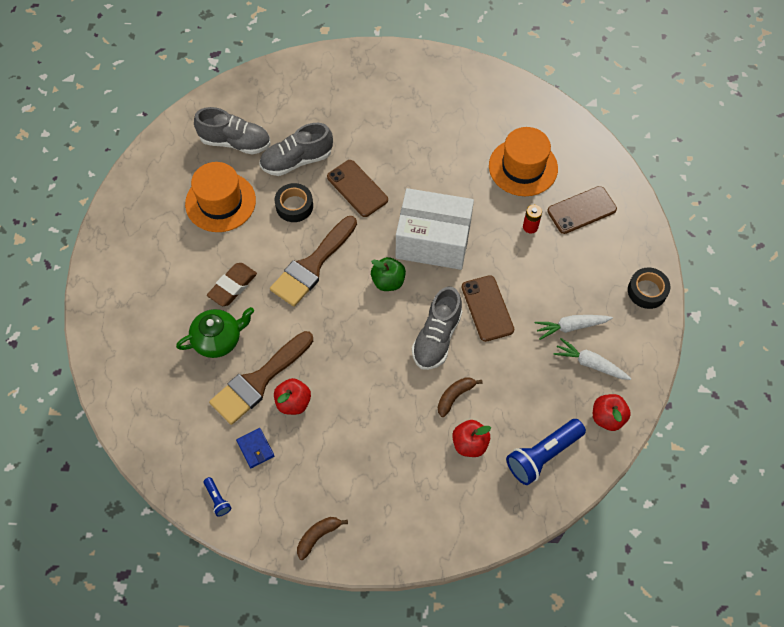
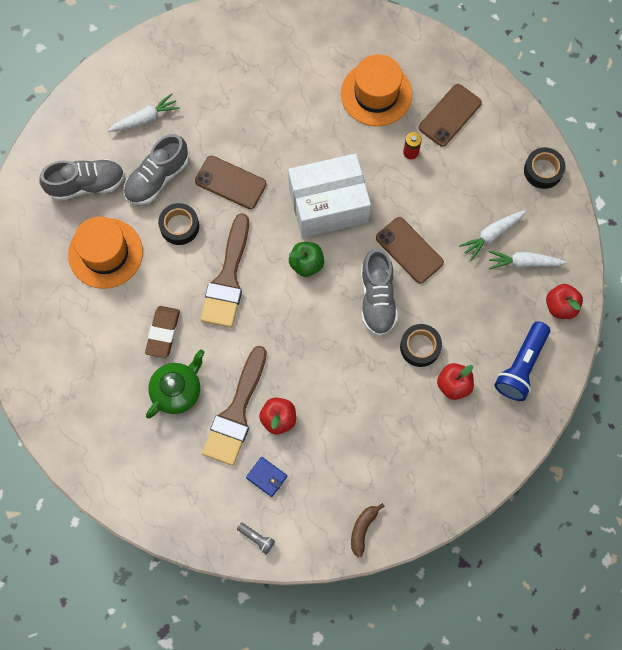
camera: 25 degrees left, 10 degrees up
(217, 499) = (257, 538): blue flashlight -> grey flashlight
(312, 110) = (145, 119): none -> white carrot
(455, 396) = (420, 347): brown banana -> black tape

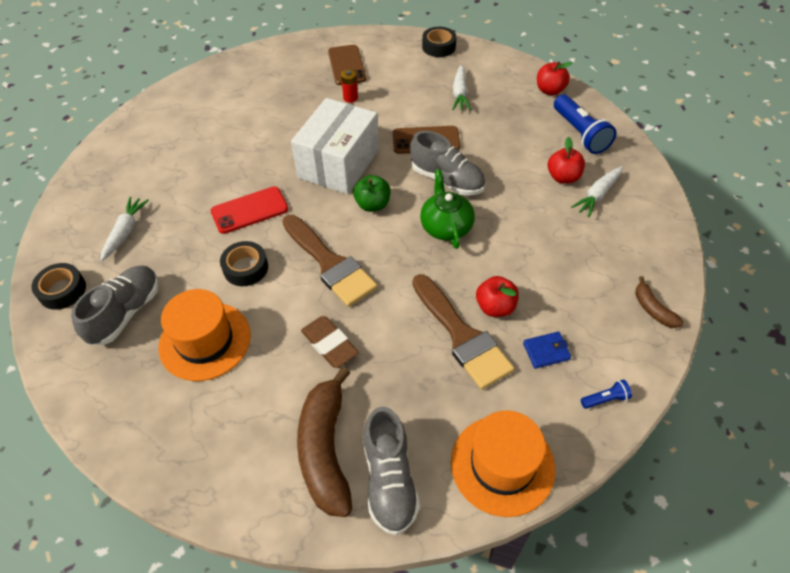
camera: 50 degrees left, 20 degrees down
(90, 390) = (325, 449): none -> brown banana
(157, 178) = (185, 256): grey shoe -> grey shoe (389, 480)
(177, 390) = (397, 370): green teapot -> green teapot (446, 226)
(230, 182) = (249, 210): brown phone -> red phone
(257, 538) = (605, 399): grey flashlight -> blue flashlight
(376, 94) = (285, 90): orange hat -> orange hat (502, 465)
(420, 347) = (512, 178): black tape -> black tape (62, 290)
(524, 262) = (498, 90): white carrot -> white carrot (597, 195)

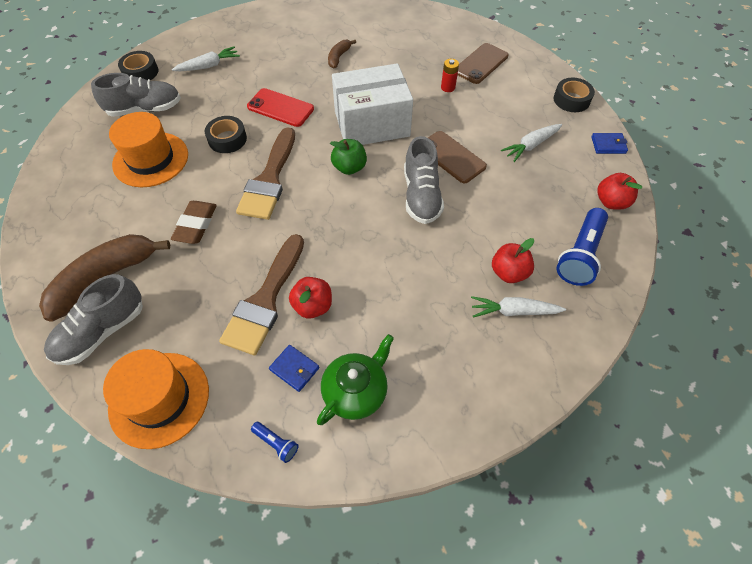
camera: 50 degrees right, 5 degrees up
(446, 226) = (370, 224): green teapot -> green teapot (356, 391)
(499, 58) = (608, 145): none -> blue wallet
(652, 309) = (412, 431): brown banana -> brown banana (339, 57)

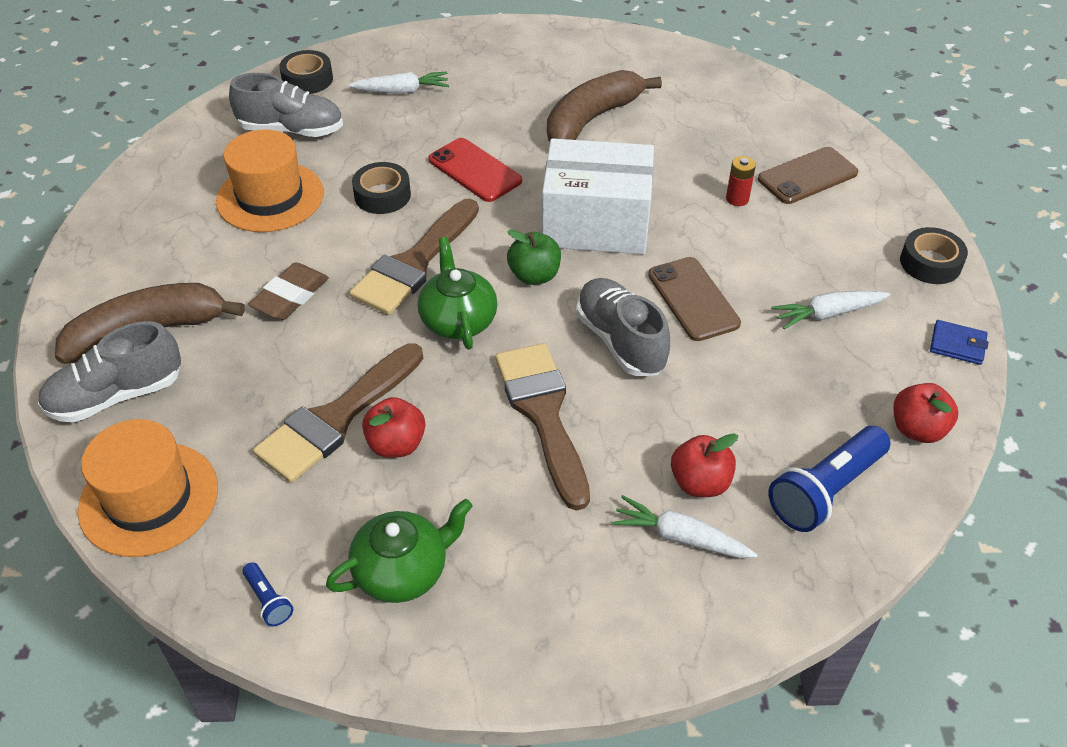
camera: 20 degrees right, 10 degrees down
(294, 369) = (334, 516): blue wallet -> none
(315, 210) = (458, 320): none -> green teapot
(339, 57) = (592, 119): brown banana -> brown banana, size x2.07
(396, 257) = (543, 414): none -> brown brush
(421, 195) = (620, 341): grey shoe -> grey shoe turned 135 degrees clockwise

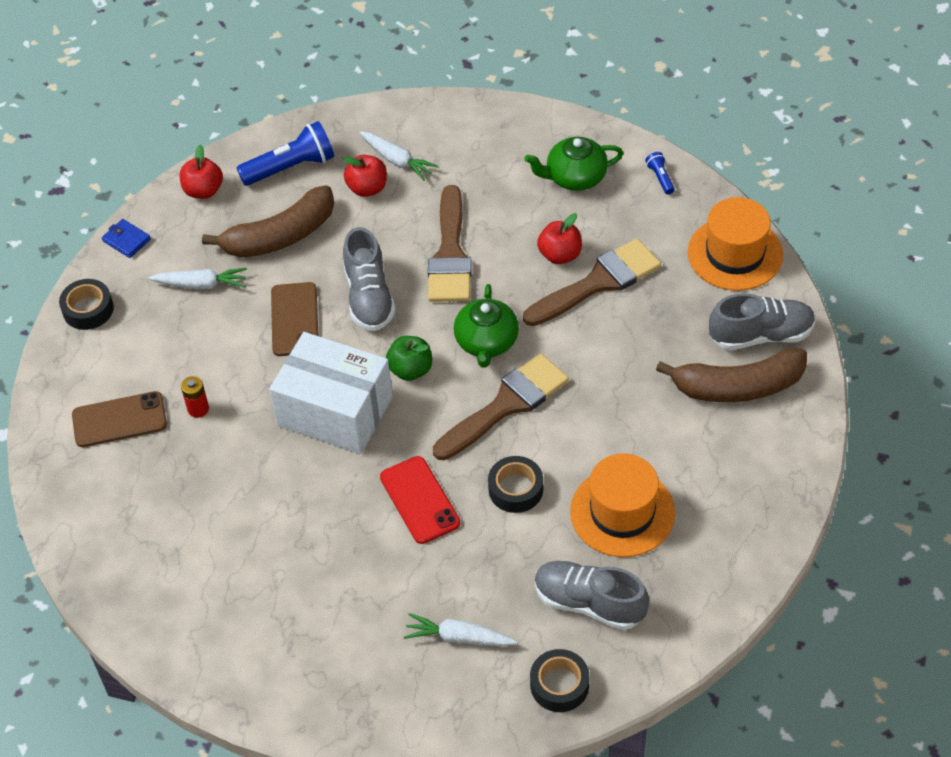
camera: 160 degrees left, 5 degrees up
(290, 296) = (617, 394): brown eraser -> none
(592, 119) = (277, 543): brown banana -> brown banana (280, 236)

